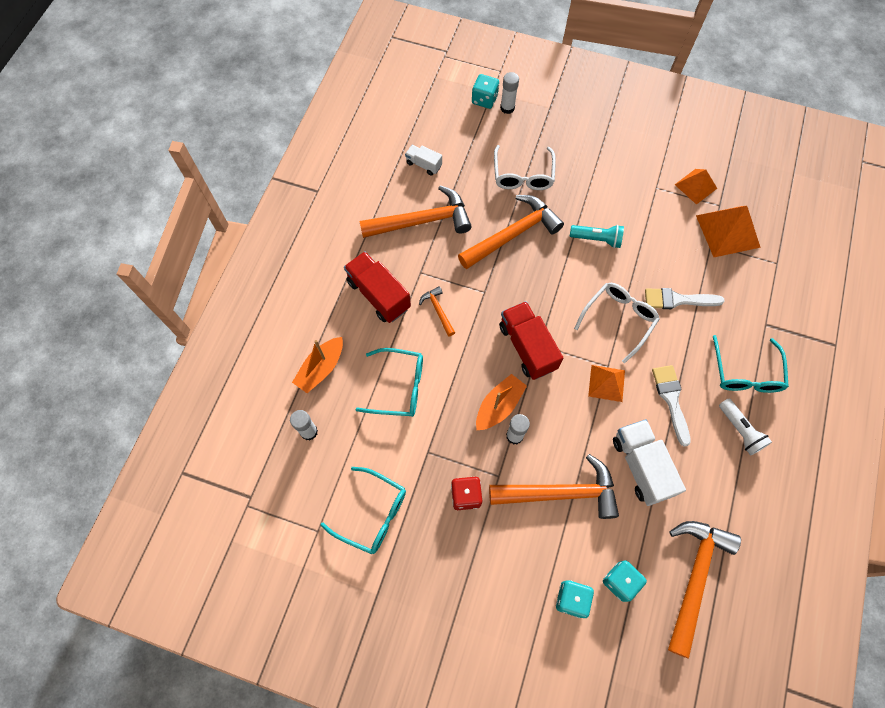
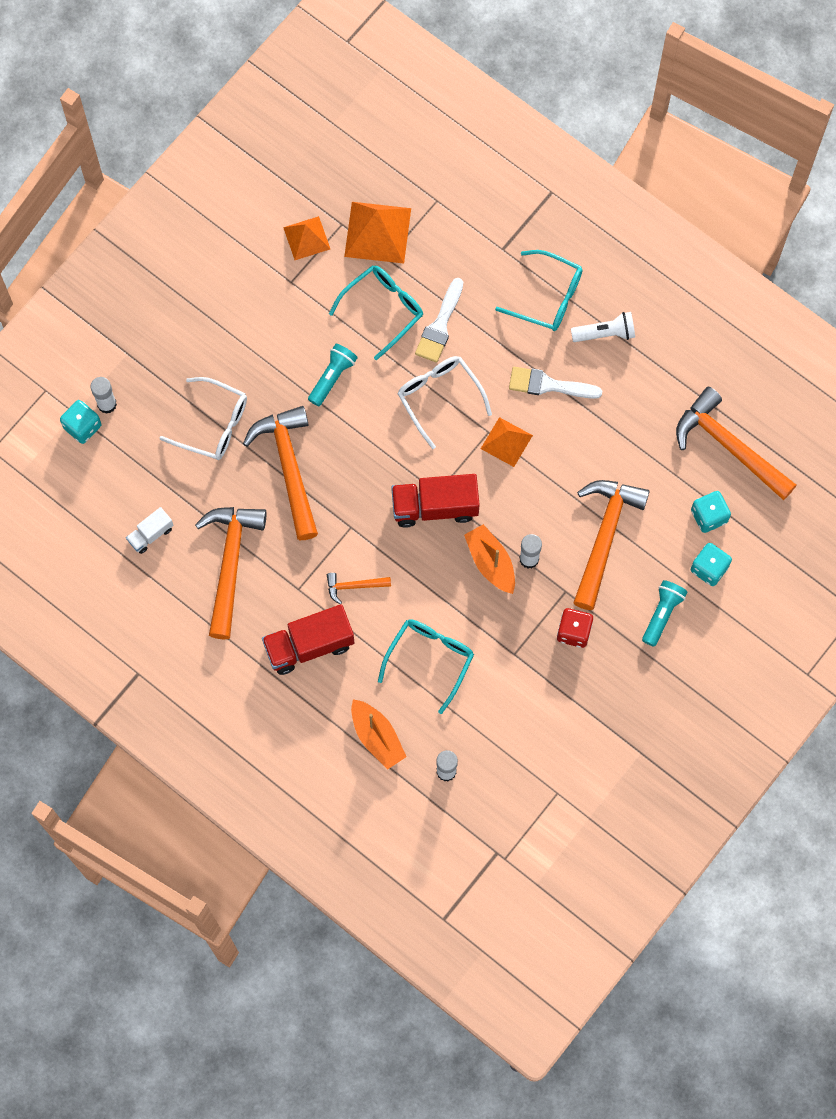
camera: 70 degrees left, 5 degrees up
(373, 514) = (559, 731): turquoise glasses -> turquoise glasses (383, 309)
(512, 569) = (662, 614): none -> turquoise flashlight
(641, 466) = (606, 446): white truck -> none

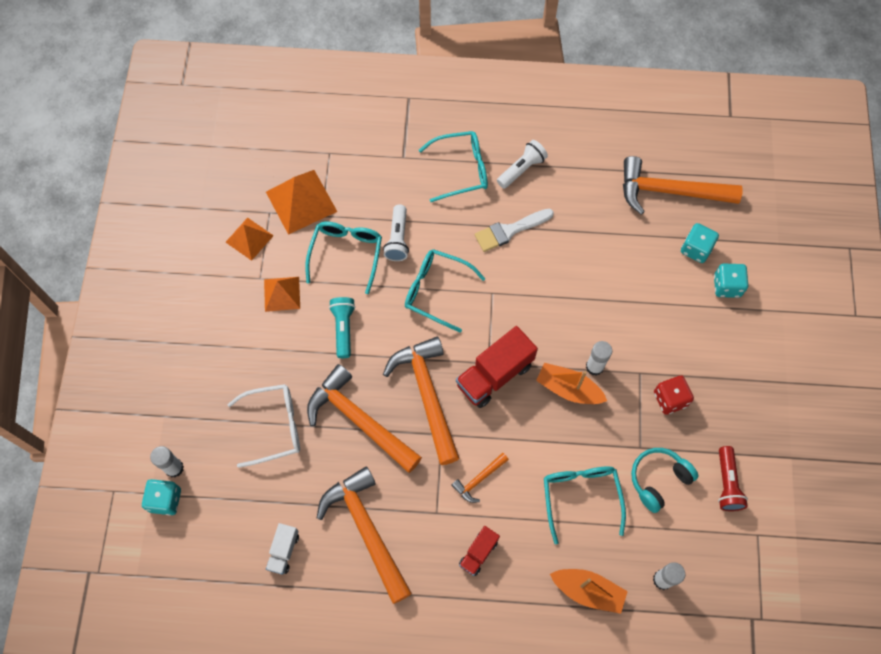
camera: 35 degrees left, 5 degrees down
(309, 645) = (478, 553): red truck -> red truck, size x0.54
(439, 397) = (436, 291): white glasses -> turquoise glasses
(440, 325) = (397, 239): white brush -> white flashlight
(506, 442) = (511, 291): orange pyramid -> orange pyramid (282, 294)
(508, 691) = (659, 480): none -> turquoise headphones
(565, 734) = (727, 483): none -> red flashlight
(604, 537) = (636, 313): orange hammer -> orange hammer (427, 395)
(662, 614) = (721, 341): turquoise flashlight -> none

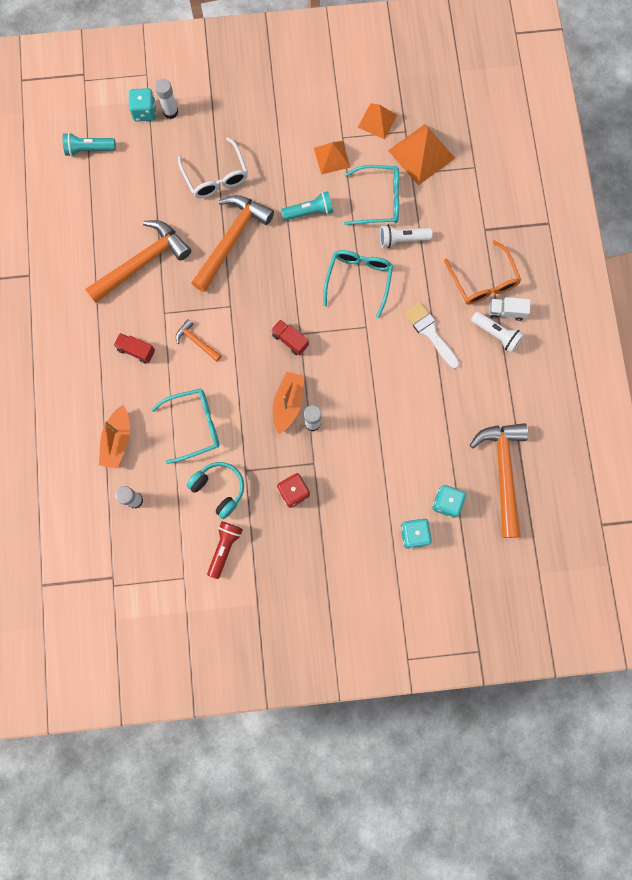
camera: 80 degrees right, 10 degrees up
(198, 578) = (89, 149): none -> turquoise flashlight
(283, 551) = (118, 205): white truck -> white truck (506, 311)
(427, 395) = (262, 289): orange hammer -> none
(461, 170) = (483, 282): turquoise glasses -> orange glasses
(494, 375) = (290, 340): red truck -> red truck, size x0.54
(727, 483) = (225, 548): red flashlight -> red flashlight turned 120 degrees clockwise

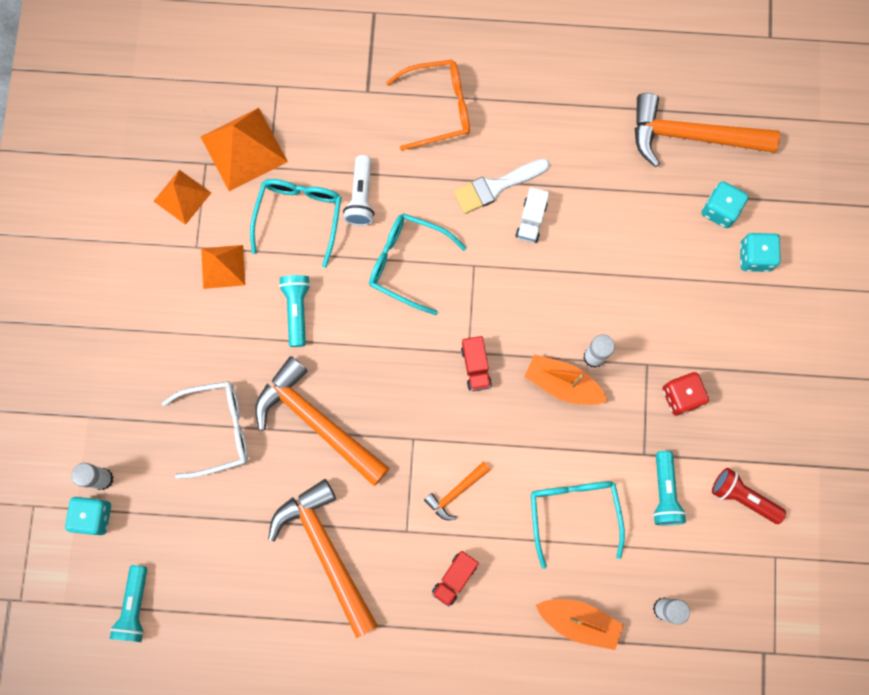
camera: 80 degrees left, 0 degrees up
(219, 489) = (664, 493): turquoise headphones -> turquoise flashlight
(290, 340) = (475, 366): red truck -> red truck turned 60 degrees counterclockwise
(496, 334) = (512, 107): white flashlight -> none
(506, 311) = (484, 88): white truck -> white truck (531, 220)

